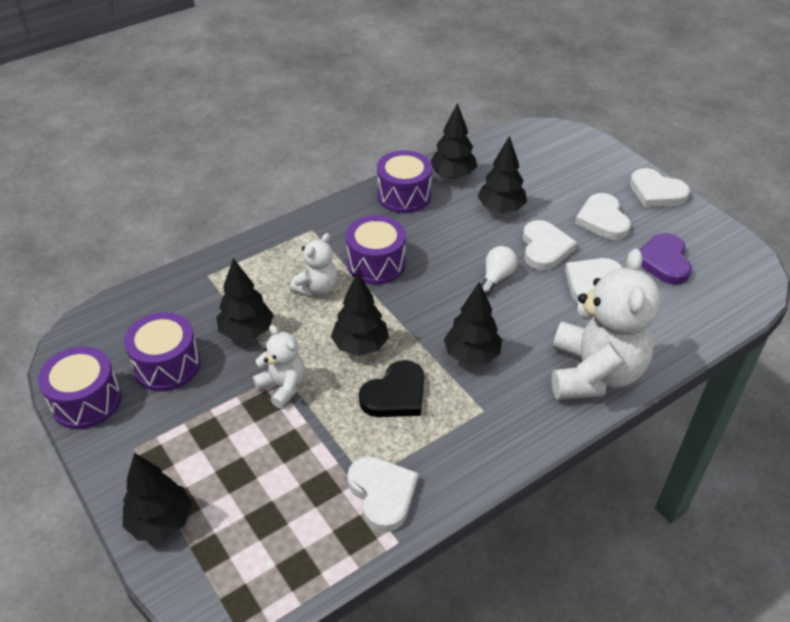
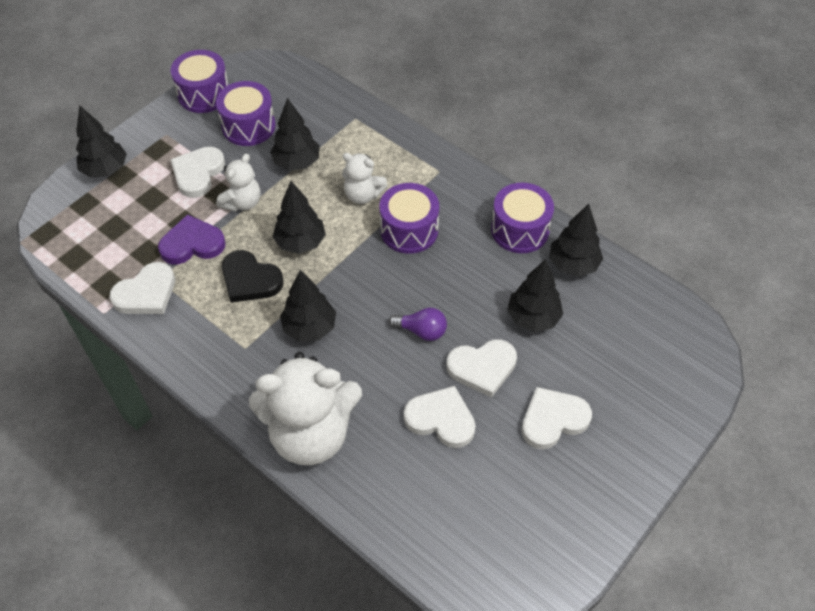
camera: 75 degrees right, 10 degrees up
(496, 277) = (422, 331): white light bulb -> purple light bulb
(656, 192) = (631, 475): white heart -> white heart (198, 173)
(663, 261) = (501, 490): purple heart -> purple heart (192, 244)

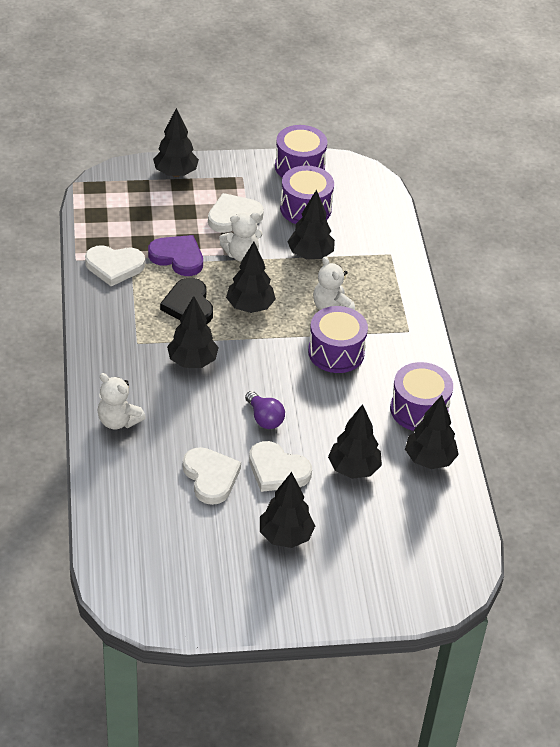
camera: 40 degrees right, 10 degrees down
(310, 433) = (118, 421): white teddy bear -> white teddy bear, size x0.51
(553, 420) = (285, 536): white heart -> black tree

